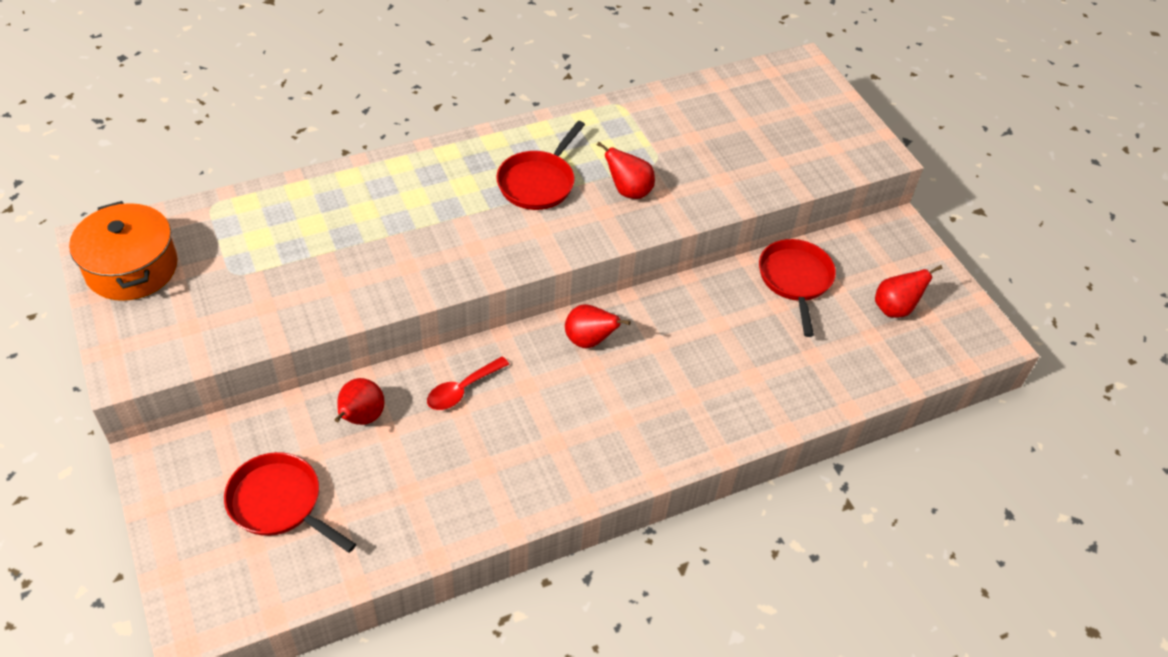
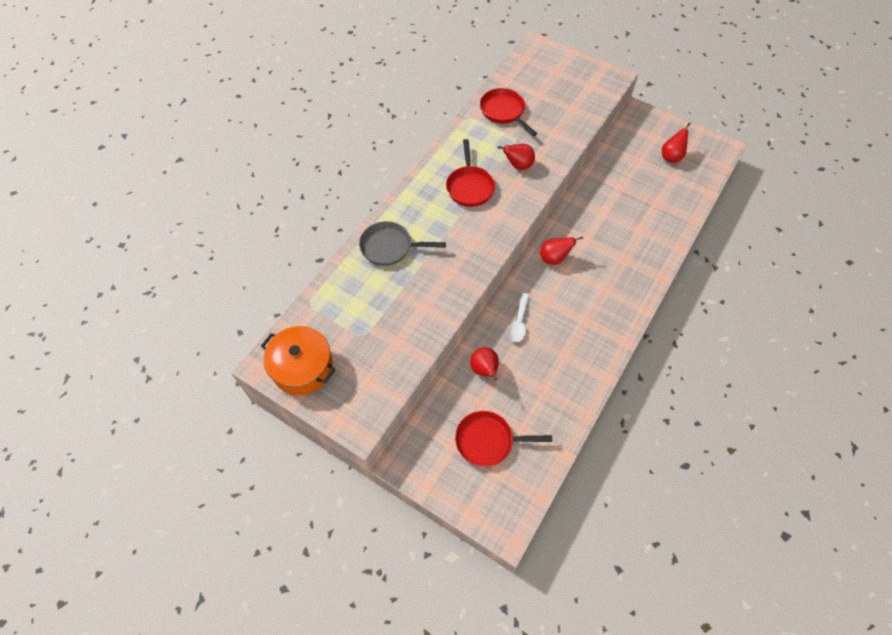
camera: 30 degrees left, 10 degrees up
(367, 196) = (390, 247): none -> grey pan
(462, 389) = (519, 322): red spoon -> white spoon
(795, 280) = (617, 168): red pan -> red pan (504, 112)

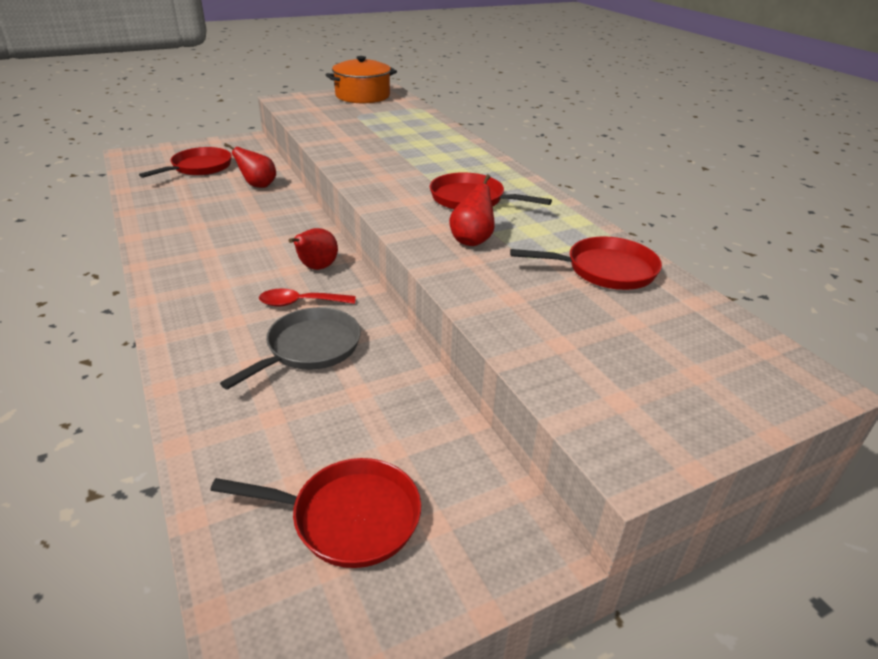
camera: 120 degrees right, 25 degrees down
(390, 247) = (436, 143): grey pan -> grey pan (309, 349)
(519, 322) = (274, 216): white spoon -> none
(588, 243) = (301, 303): none -> red spoon
(671, 157) = (348, 517): red pear -> red pan

